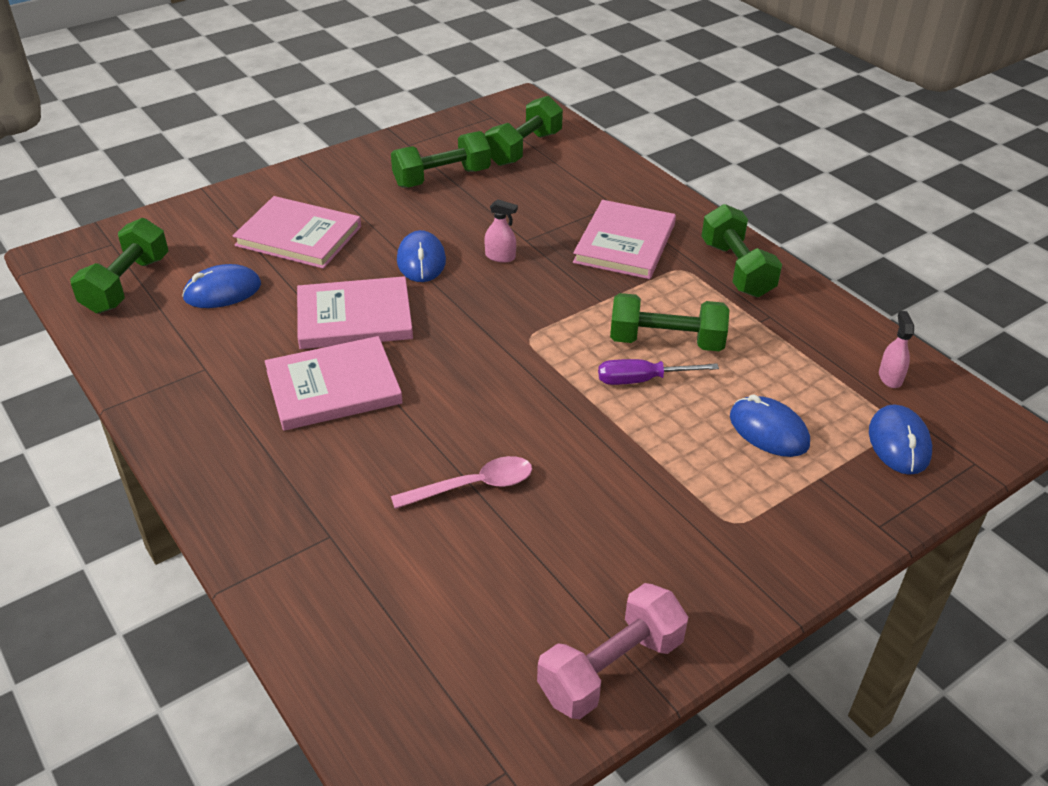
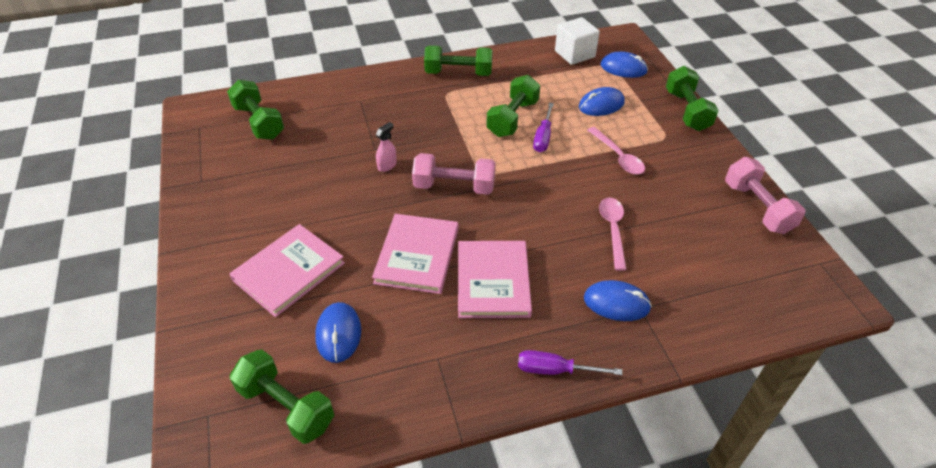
camera: 70 degrees left, 5 degrees up
(206, 467) = (555, 370): none -> purple screwdriver
(421, 261) = (368, 206): blue mouse -> blue mouse (616, 303)
(442, 178) = (265, 172): green dumbbell -> green dumbbell (687, 111)
(489, 319) = (454, 187): none -> pink dumbbell
(625, 243) = (406, 107): pink book -> none
(644, 469) = (618, 157): none -> pink spoon
(890, 377) = (574, 54): pink spray bottle -> white cube

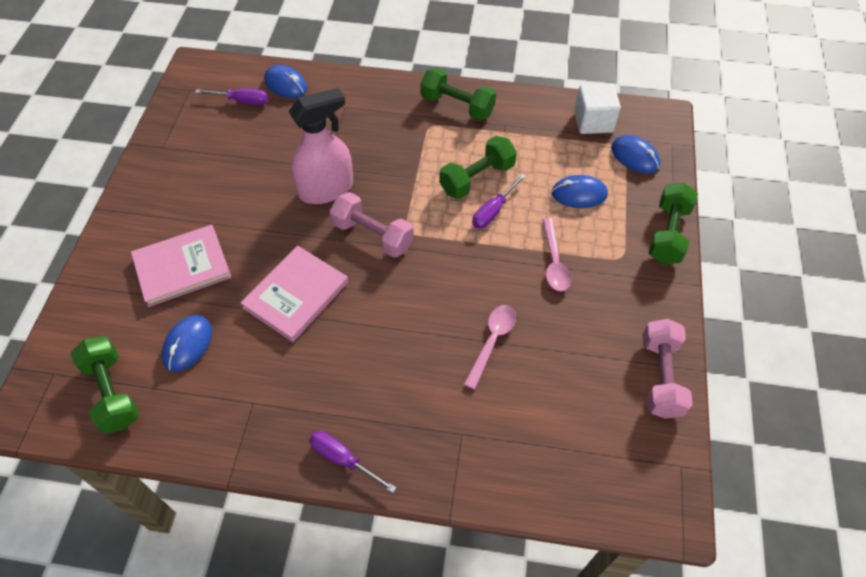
camera: 25 degrees right, 10 degrees up
(259, 122) = (242, 101): green dumbbell -> purple screwdriver
(387, 165) = (326, 189): pink spray bottle -> pink spray bottle, size x2.44
(493, 281) = (345, 349): pink book -> none
(616, 303) = (442, 419): blue mouse -> blue mouse (286, 84)

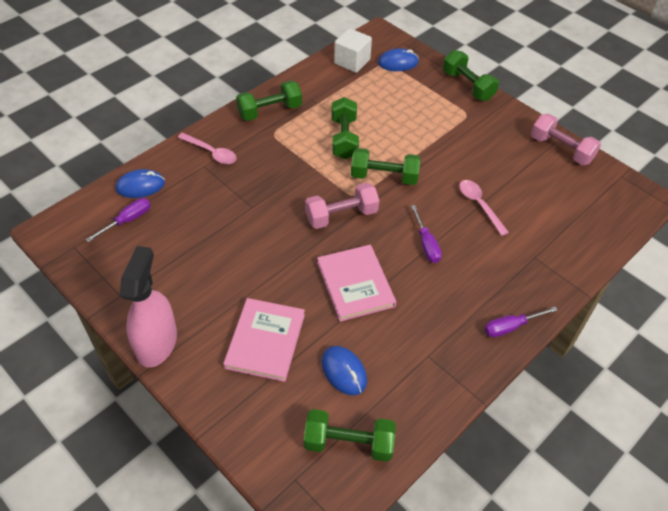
camera: 55 degrees left, 5 degrees down
(326, 189) = (274, 218): pink spray bottle -> pink spray bottle (157, 343)
(455, 239) = (384, 177): none -> green dumbbell
(493, 211) = (379, 147): purple screwdriver -> purple screwdriver (426, 244)
(554, 262) = (444, 143): pink spoon -> pink spoon (211, 153)
(579, 194) = (403, 102): blue mouse -> none

